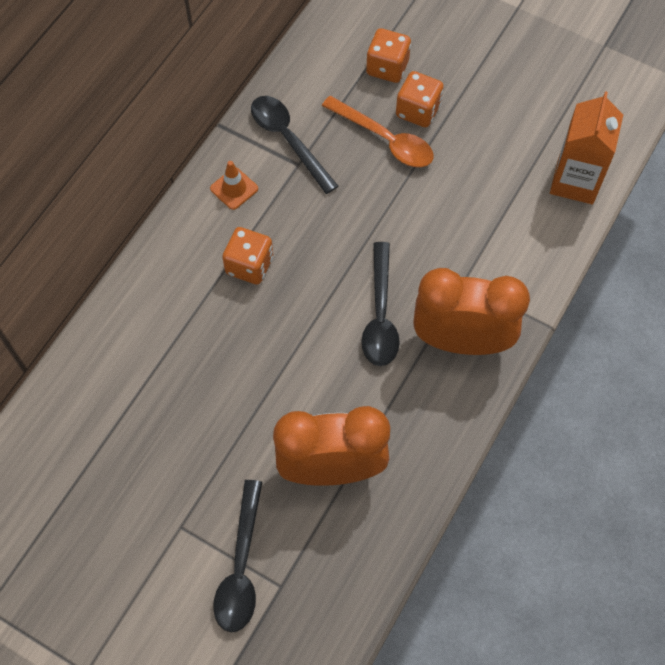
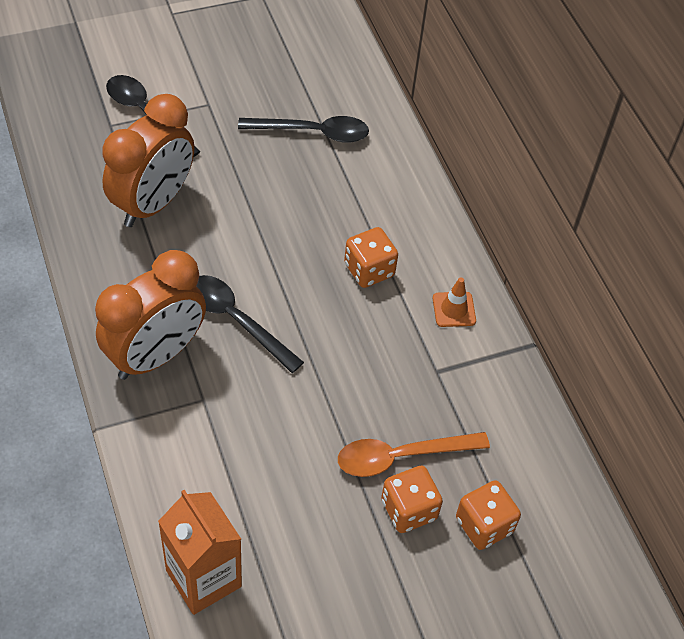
camera: 125 degrees right, 10 degrees down
(288, 140) = (469, 382): black spoon -> black spoon (313, 132)

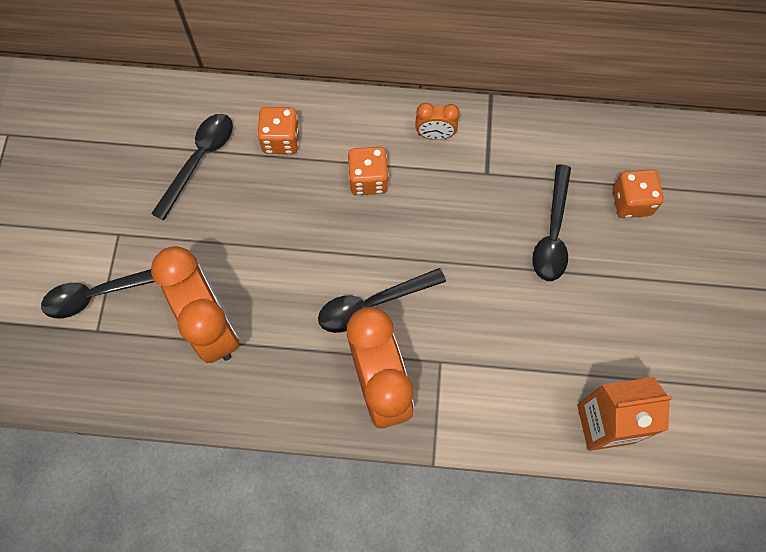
camera: 60 degrees left, 15 degrees up
(401, 456) = (552, 233): orange spoon -> black spoon
(408, 510) = (600, 248): orange dice -> orange dice (281, 140)
(454, 309) = (435, 135): orange traffic cone -> orange clock

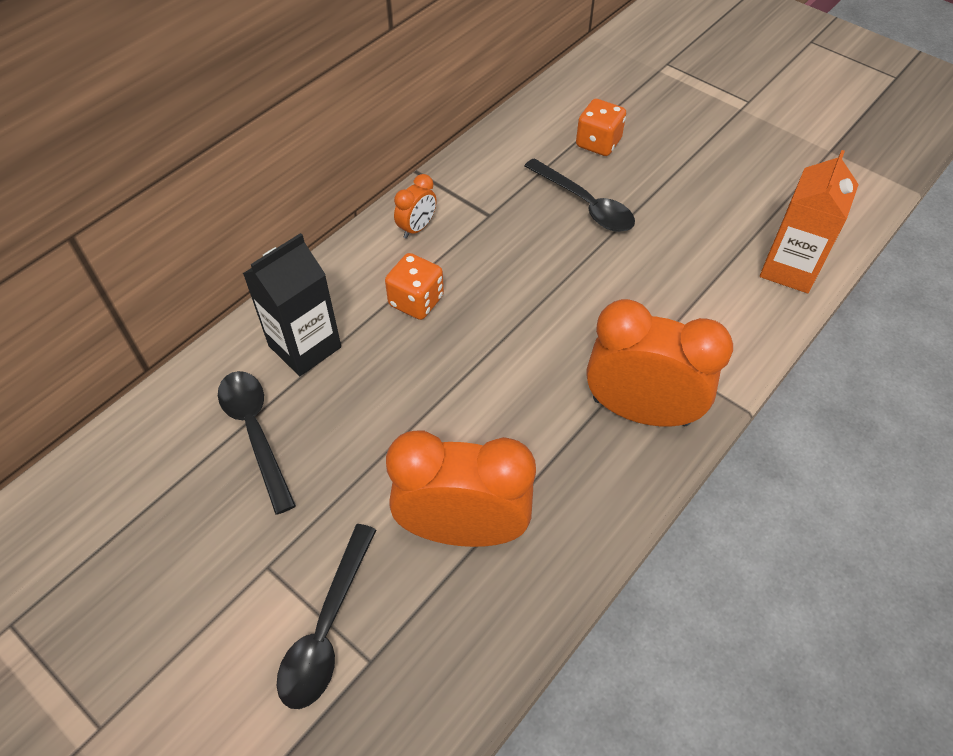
camera: 55 degrees left, 15 degrees down
(281, 140) = (305, 346): orange dice -> black carton
(372, 304) = (551, 370): black spoon -> none

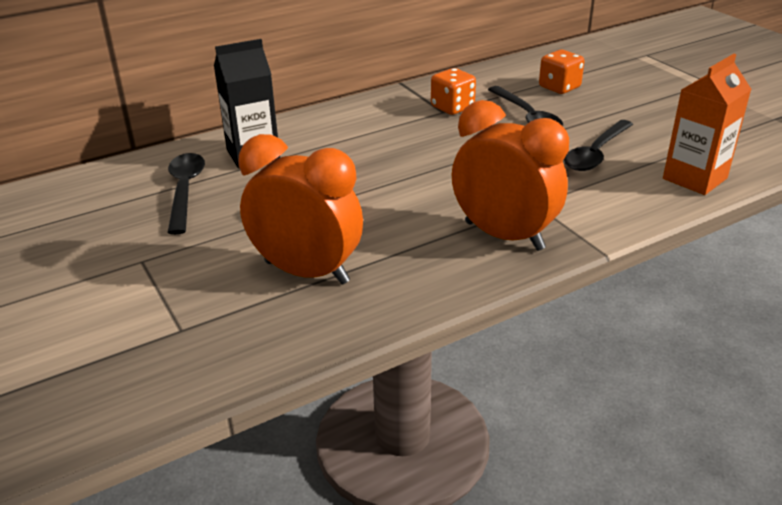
camera: 20 degrees right, 20 degrees down
(327, 628) = (161, 303): black spoon -> black spoon (596, 153)
(416, 301) = (354, 146): orange dice -> orange dice (452, 107)
(417, 228) = (381, 110): orange clock -> none

